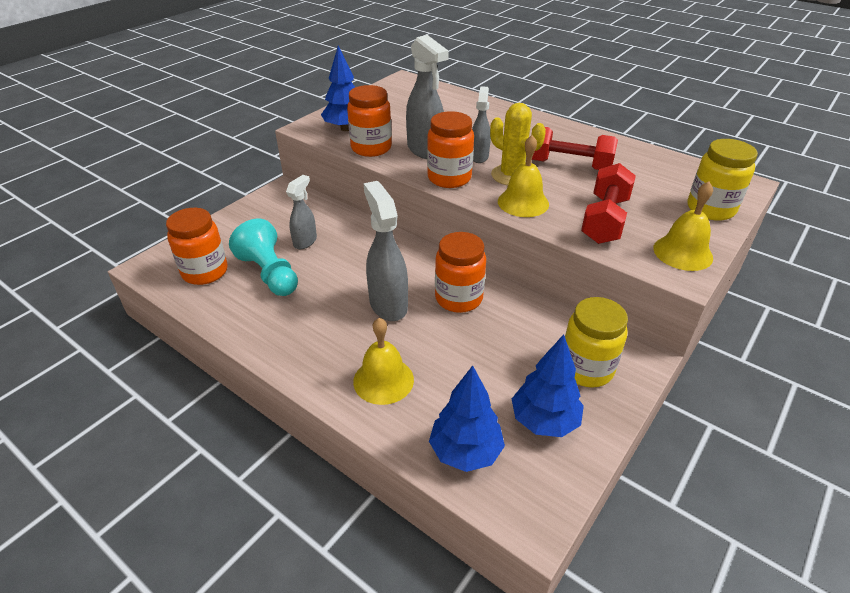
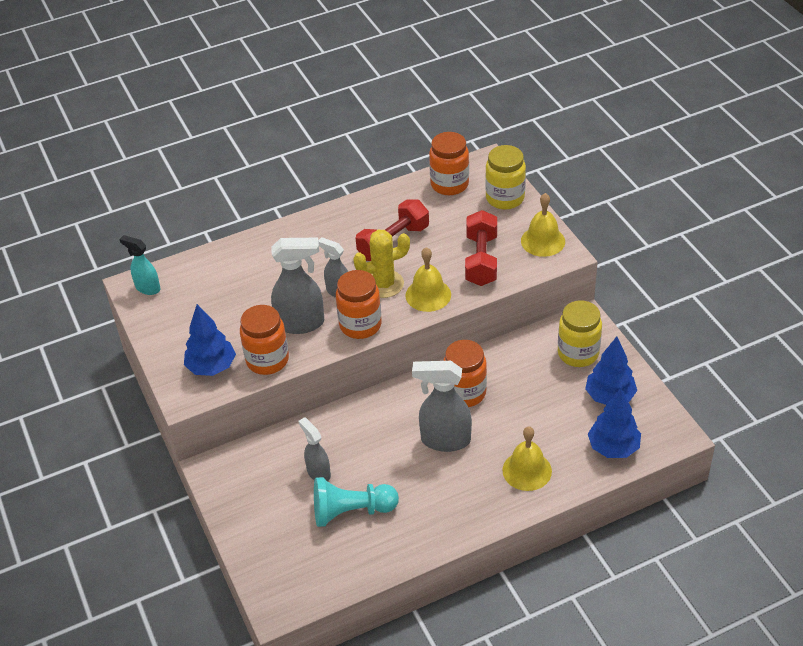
camera: 60 degrees left, 5 degrees up
(205, 272) = (316, 561): orange jar -> orange jar (449, 184)
(406, 84) = (147, 288): none -> turquoise spray bottle
(605, 220) = (481, 260): red dumbbell -> red dumbbell turned 45 degrees clockwise

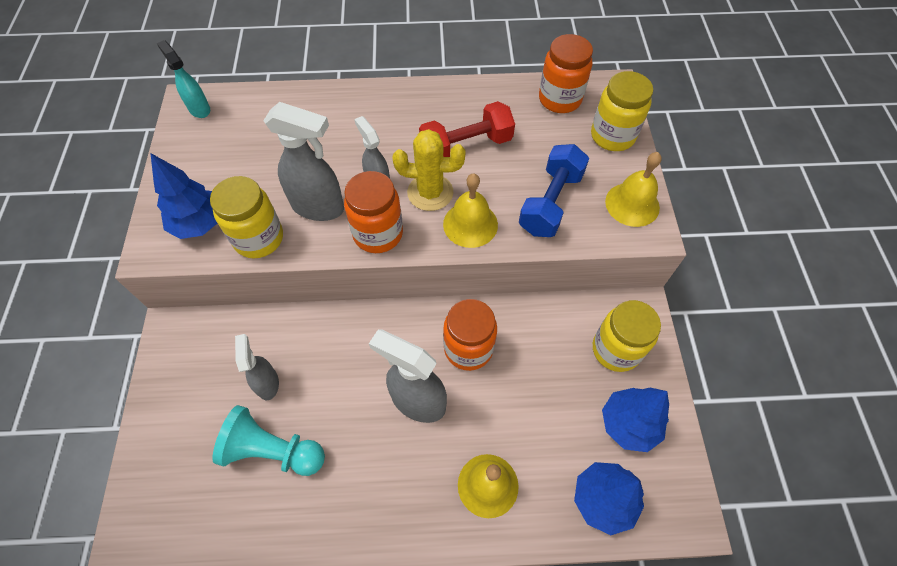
camera: 20 degrees right, 15 degrees up
(267, 360) = (259, 238): orange jar -> yellow jar
(481, 260) = (550, 203): red dumbbell -> blue dumbbell

